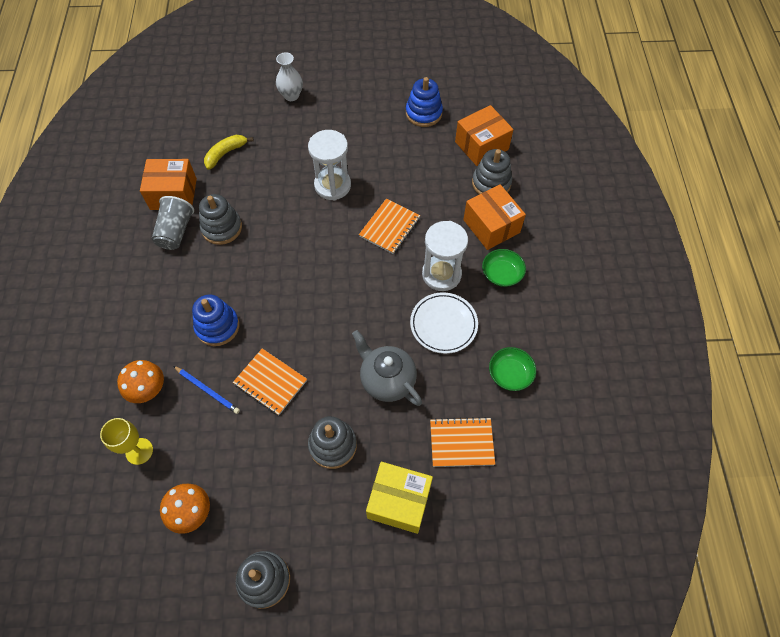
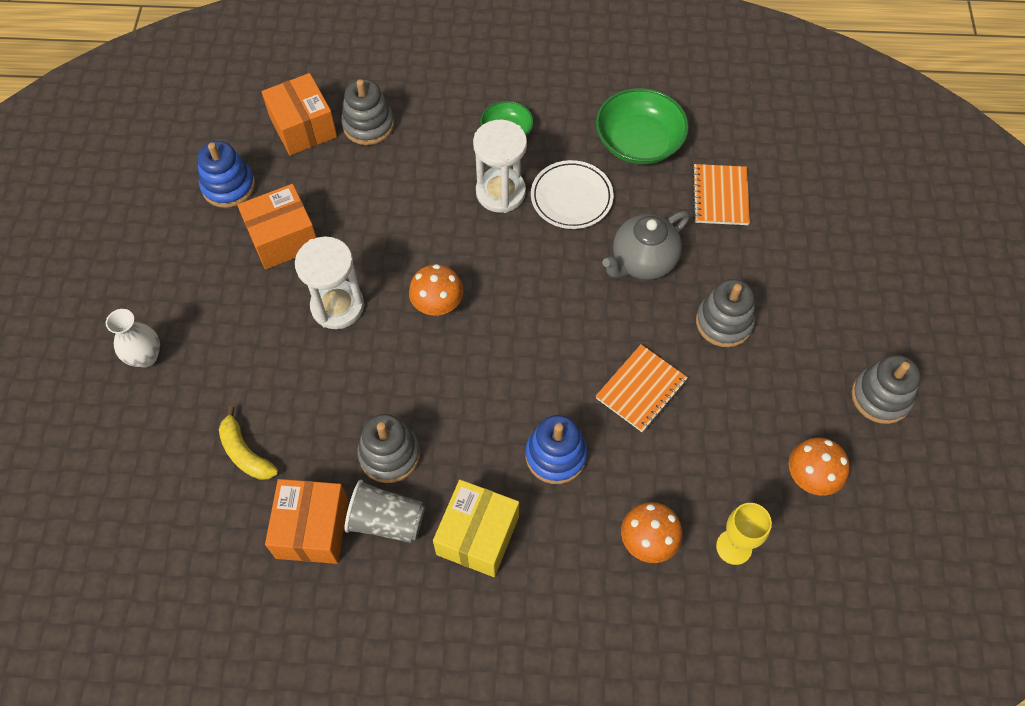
camera: 85 degrees left, 0 degrees up
(207, 390) = (650, 465): blue pencil -> none
(337, 243) = (438, 305): none -> orange mushroom
(389, 227) = (420, 242): orange notebook -> none
(399, 501) = (787, 260): yellow box -> yellow box (477, 535)
(491, 226) = (435, 133): orange box -> orange box (283, 238)
(510, 374) = (639, 142): green bowl -> green bowl, size x1.71

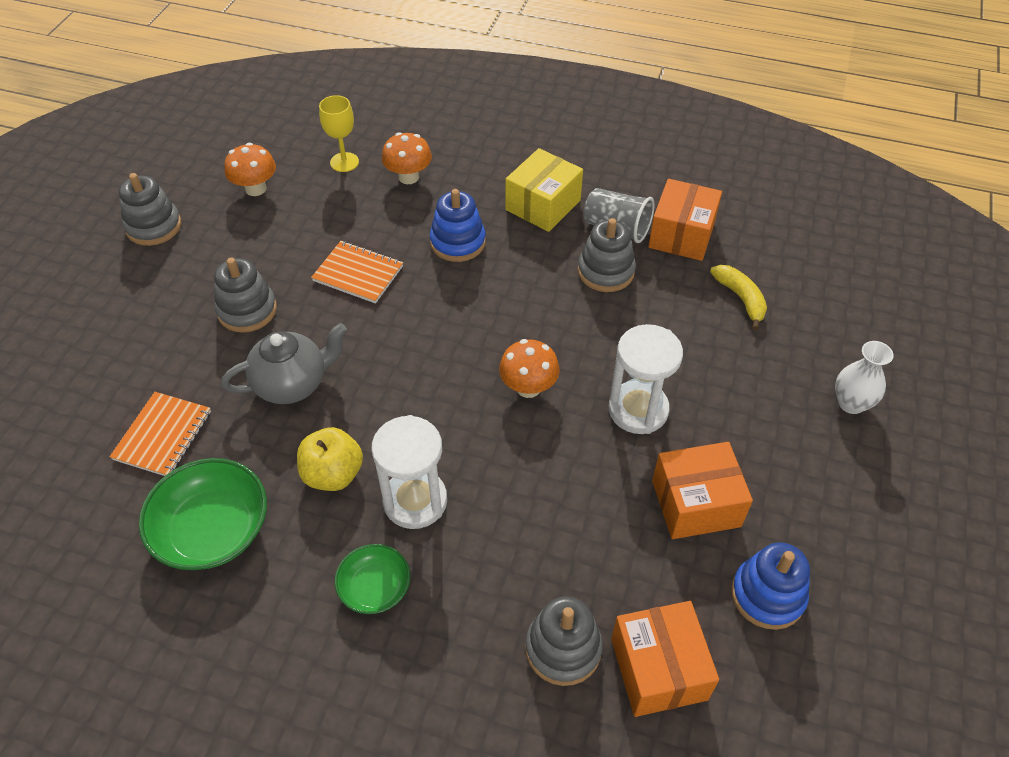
camera: 165 degrees left, 10 degrees down
(571, 197) = (333, 474): white plate -> yellow apple
(641, 389) = (358, 274): orange notebook -> orange notebook turned 60 degrees clockwise

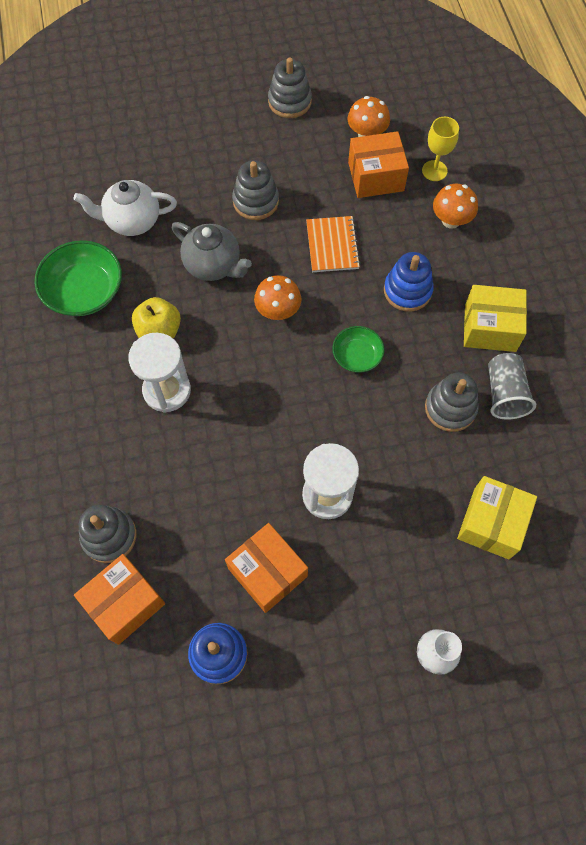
camera: 60 degrees right, 15 degrees up
(163, 435) = (132, 221): orange notebook -> white teapot
(375, 587) = (93, 403): green bowl -> green bowl (357, 356)
(528, 387) = (301, 411): orange mushroom -> orange mushroom (278, 311)
(681, 235) = (532, 446): orange box -> orange box (376, 176)
(740, 299) = (491, 523): yellow banana -> yellow box

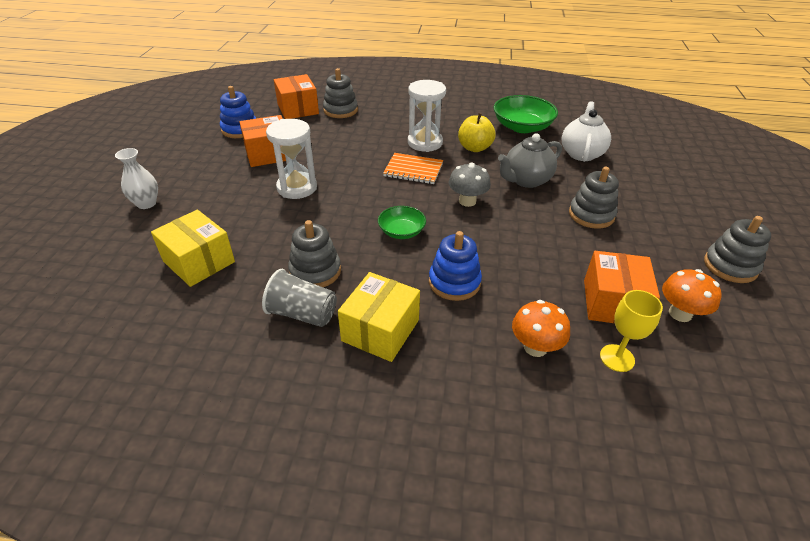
camera: 110 degrees right, 25 degrees down
(278, 311) = (467, 201): orange mushroom -> grey mushroom
(332, 245) = (526, 247): orange notebook -> orange notebook (413, 170)

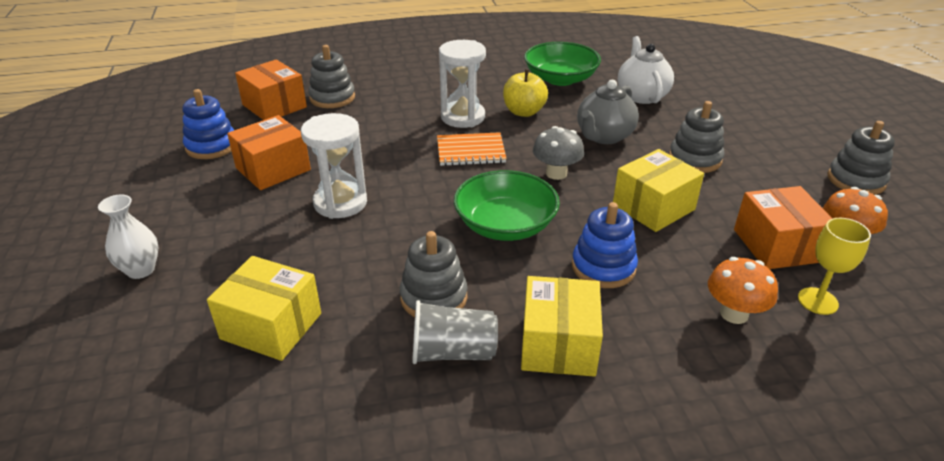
camera: 20 degrees left, 5 degrees down
(401, 231) = (505, 225): green bowl -> green bowl, size x1.71
(527, 246) = (653, 207): none -> yellow box

